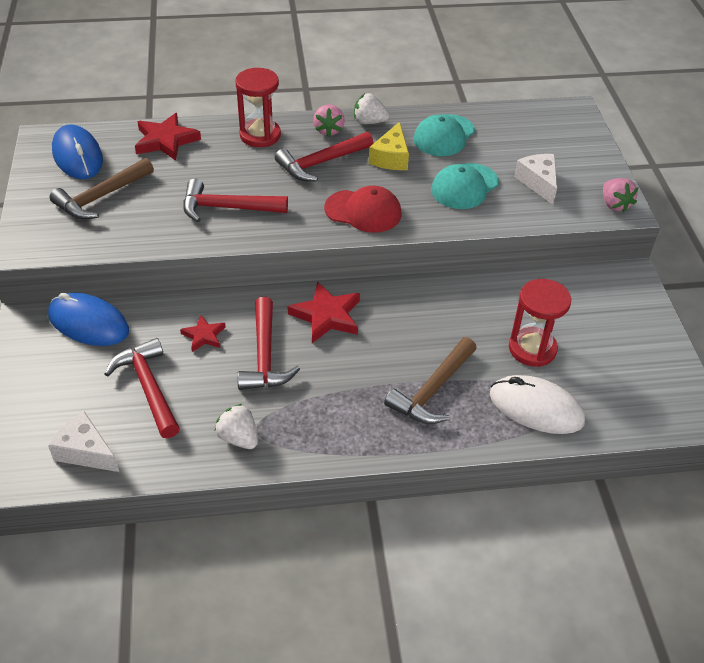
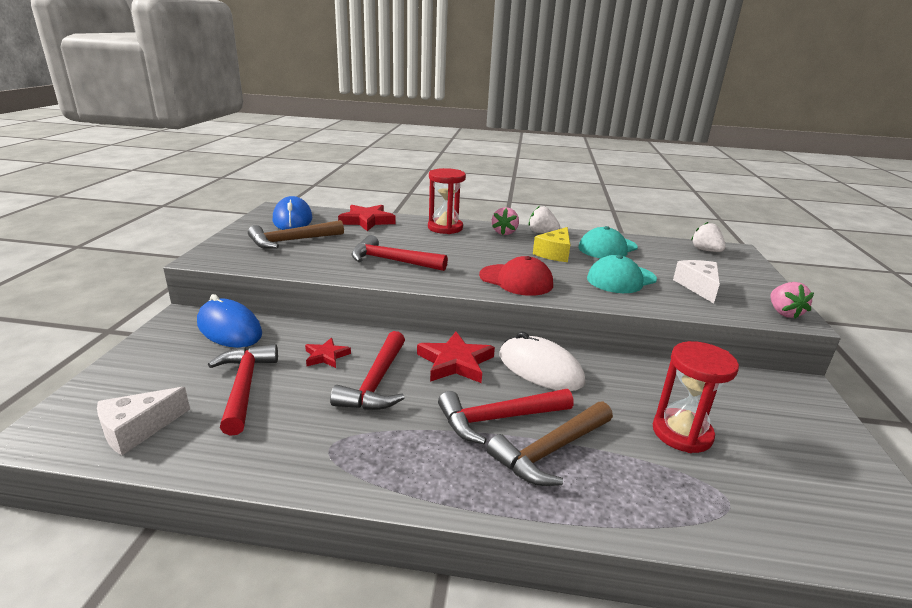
camera: 15 degrees right, 20 degrees down
(86, 451) = (137, 429): white cheese -> white cheese turned 90 degrees counterclockwise
(238, 438) = (304, 452): white strawberry -> white strawberry (705, 250)
(321, 163) = (489, 248): red hammer -> red hammer (498, 419)
(536, 408) = (683, 498): white mouse -> white mouse (540, 369)

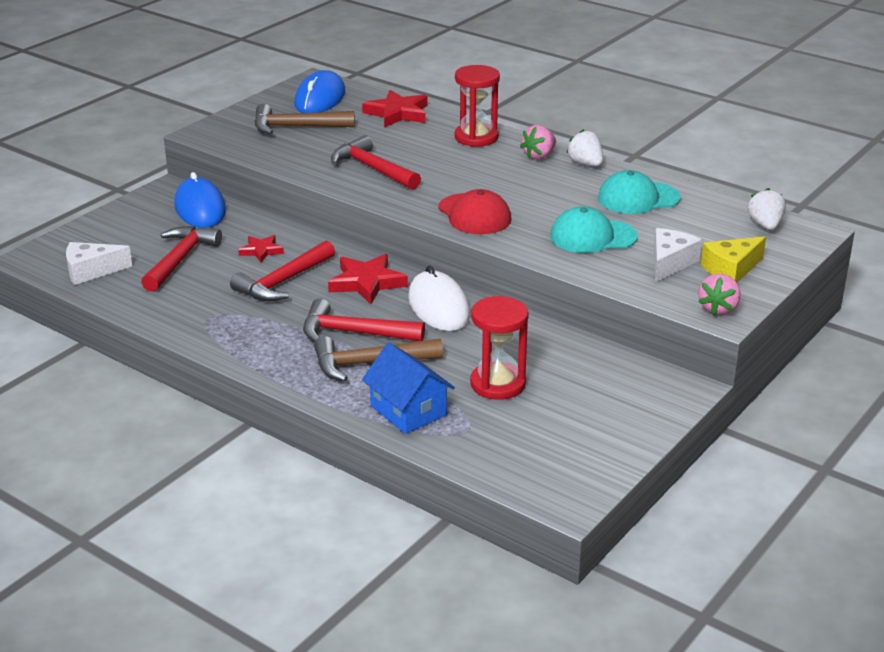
camera: 30 degrees right, 5 degrees up
(554, 253) = (561, 193): yellow cheese -> yellow cheese (731, 269)
(651, 498) = (408, 410): none -> blue house

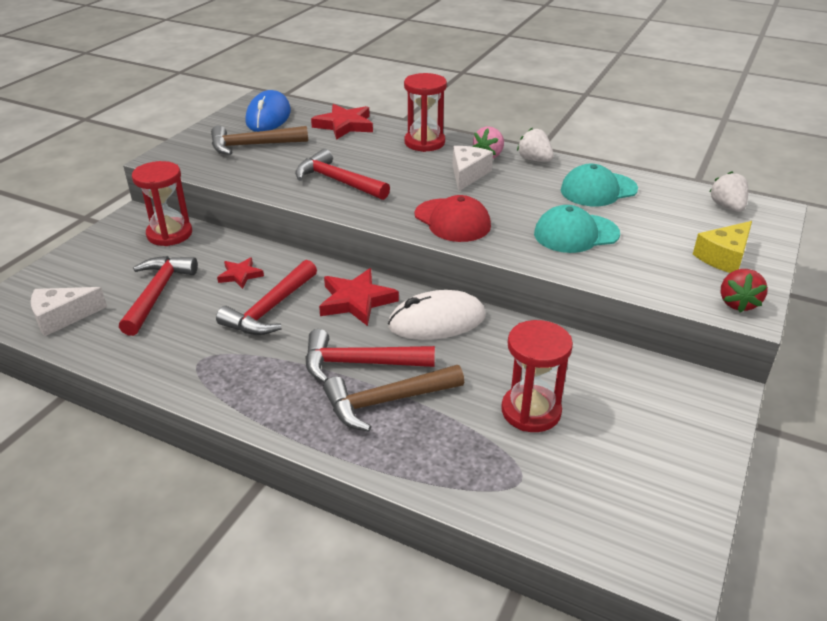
camera: 10 degrees left, 5 degrees up
(200, 208) = (169, 234): blue mouse -> red hourglass
(408, 410) = (448, 460): blue house -> none
(438, 306) = (437, 321): white mouse -> white mouse turned 75 degrees counterclockwise
(670, 263) = (663, 256): white cheese -> white cheese (468, 174)
(718, 309) = (737, 303): pink strawberry -> red strawberry

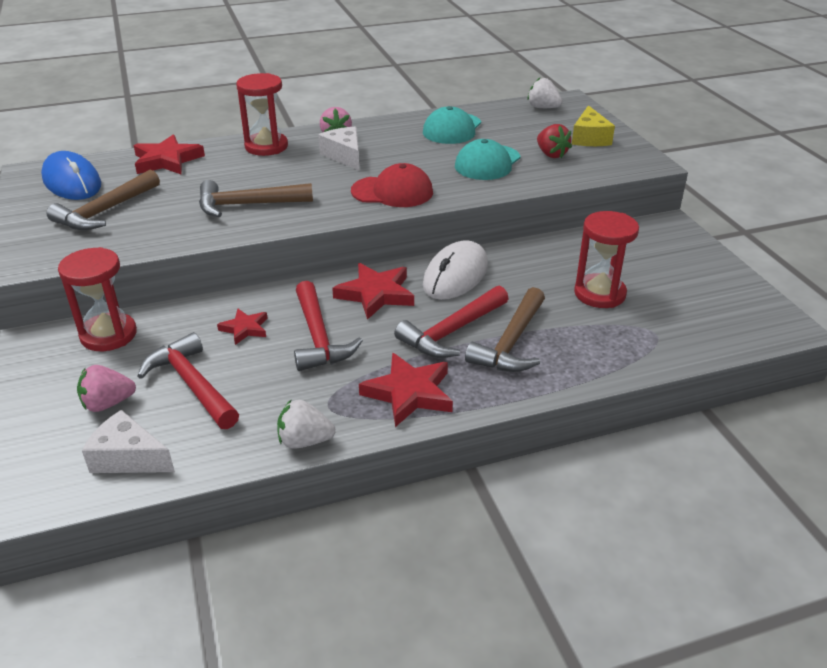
camera: 45 degrees left, 0 degrees up
(62, 317) = (128, 457): white cheese -> white cheese turned 90 degrees clockwise
(104, 277) = (108, 404): none -> pink strawberry
(257, 388) = (409, 393): none -> red star
(338, 181) = (247, 205): red hammer -> brown hammer
(534, 160) = (374, 126): white strawberry -> white strawberry (304, 441)
(737, 303) = (638, 160): red strawberry -> red strawberry (551, 154)

